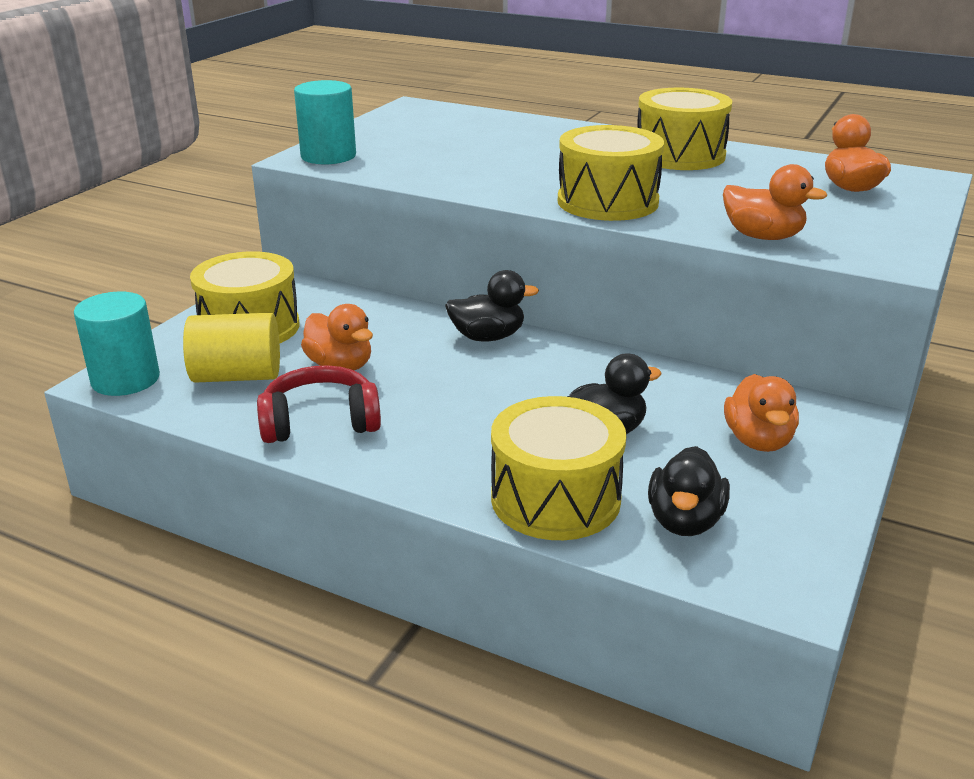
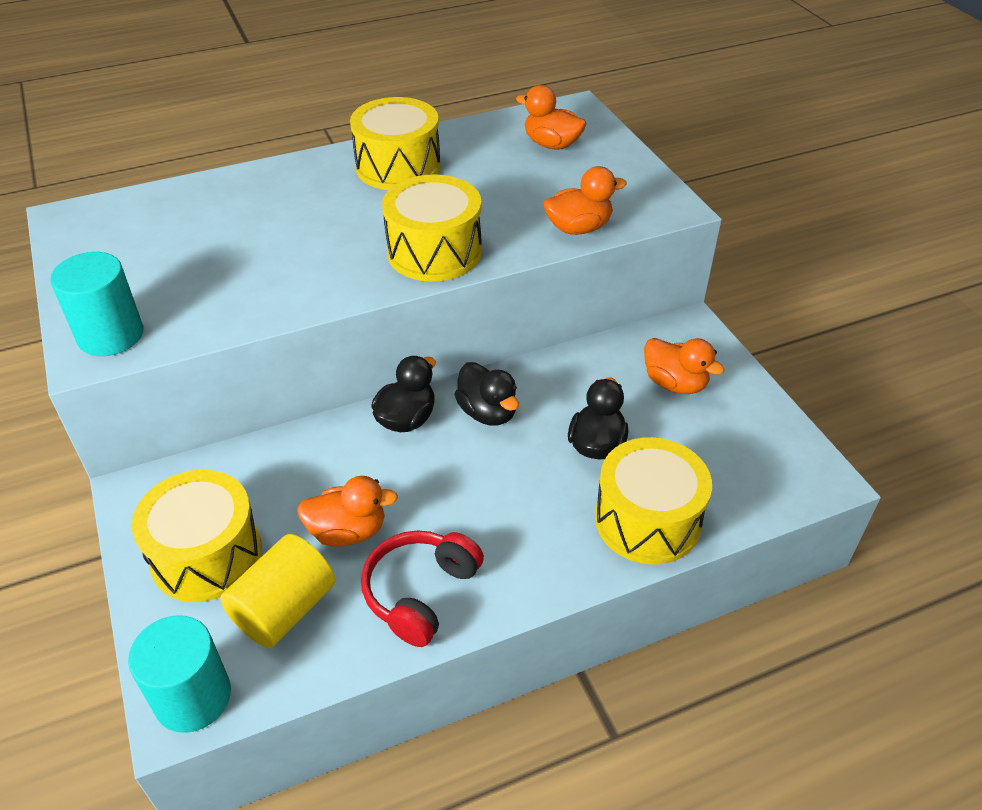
camera: 50 degrees left, 15 degrees up
(684, 521) = (724, 476): black duck -> black duck (487, 412)

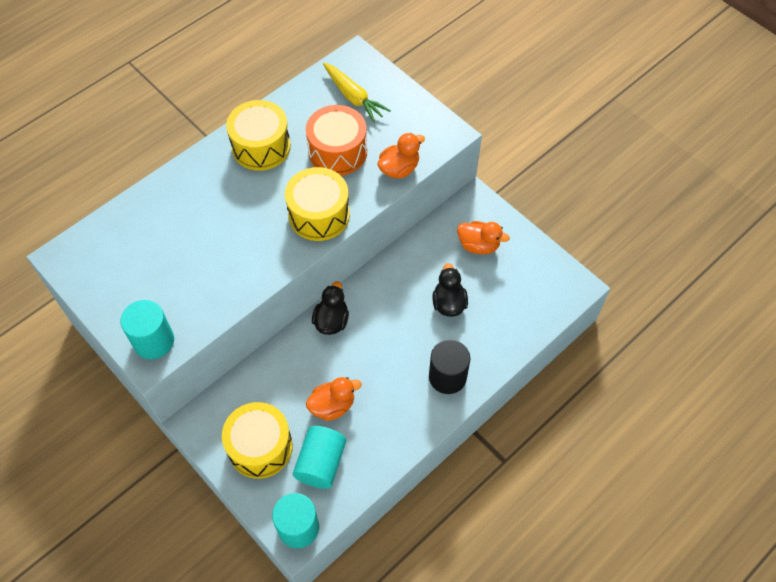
camera: 20 degrees left, 15 degrees up
(284, 609) = (321, 463): yellow cylinder -> turquoise cylinder
(420, 592) = (389, 428): red headphones -> none
(487, 412) = (377, 301): black duck -> none
(499, 192) = (337, 152): none -> orange drum
(551, 144) = (353, 97): orange duck -> yellow carrot
(551, 545) = (447, 377): none -> black cylinder
(647, 520) = (493, 344): yellow drum -> none

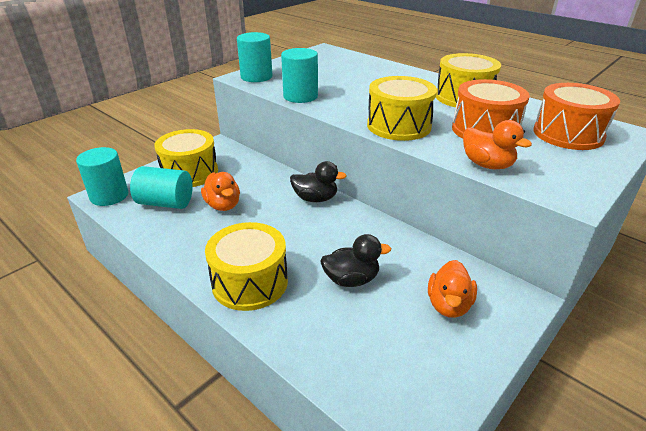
camera: 85 degrees right, 25 degrees down
(229, 294) = (300, 96): none -> turquoise cylinder
(353, 97) = (568, 134): yellow carrot -> orange drum
(447, 377) = (250, 282): black cylinder -> yellow drum

